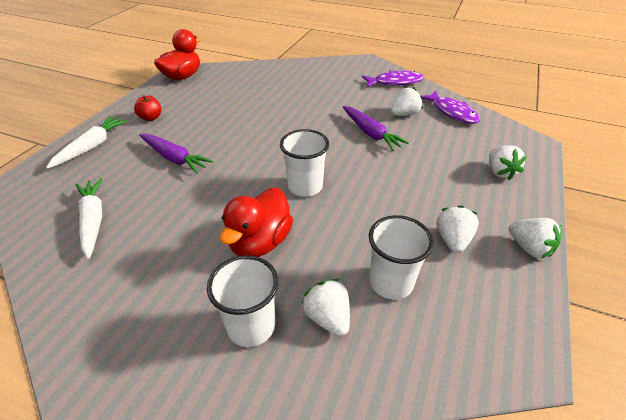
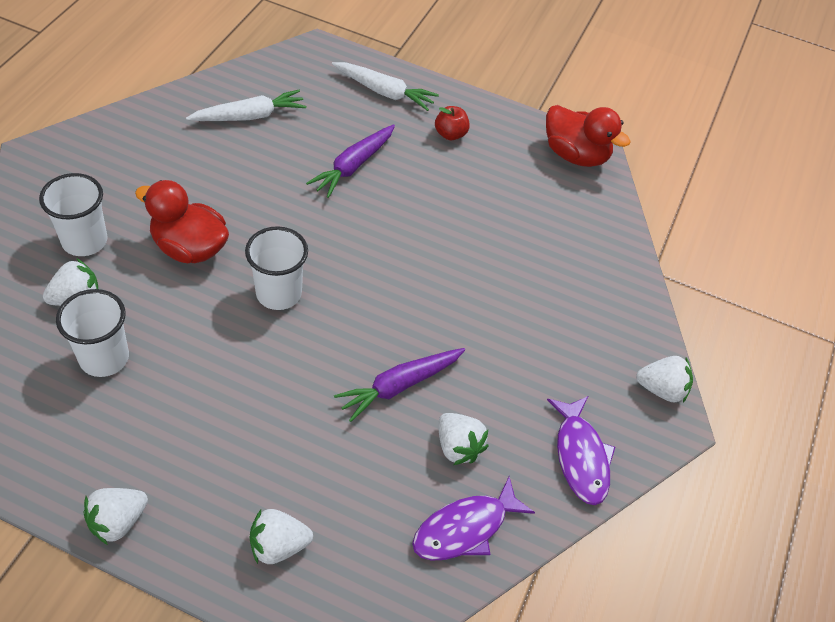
camera: 85 degrees right, 10 degrees up
(452, 240) = (151, 436): white strawberry -> white strawberry (661, 389)

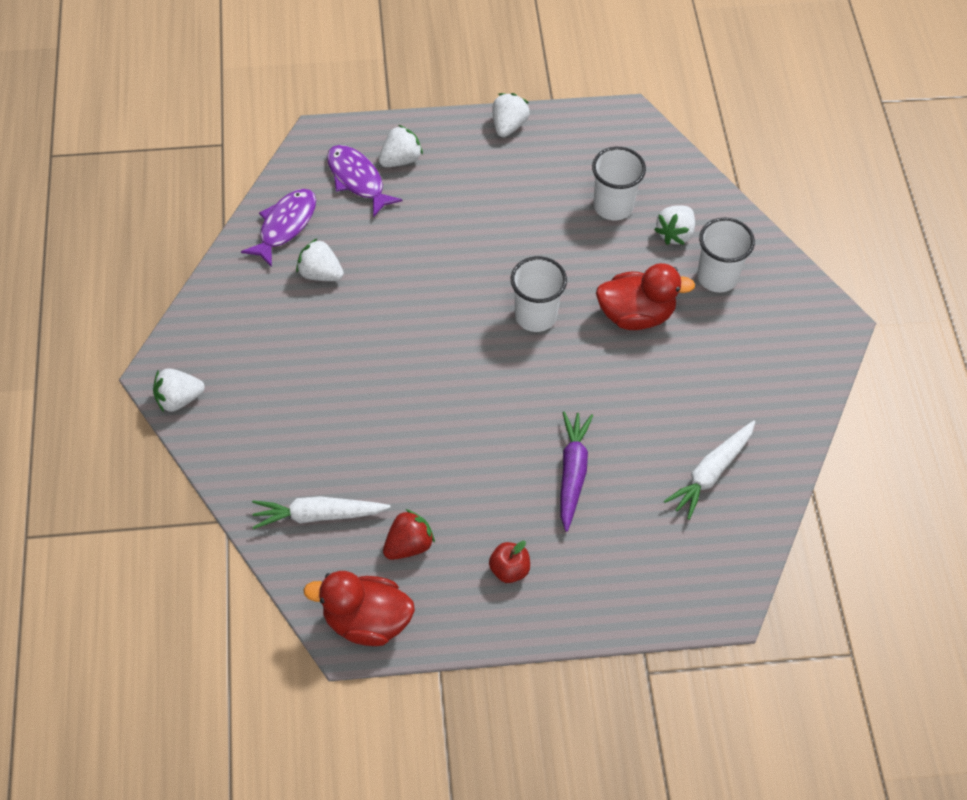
camera: 155 degrees right, 5 degrees up
(384, 92) = (613, 587): white carrot -> white carrot (318, 515)
(399, 386) = (391, 294): purple carrot -> none
(516, 183) = (408, 545): none -> red strawberry
(580, 456) = (224, 312): purple fish -> purple fish (357, 180)

